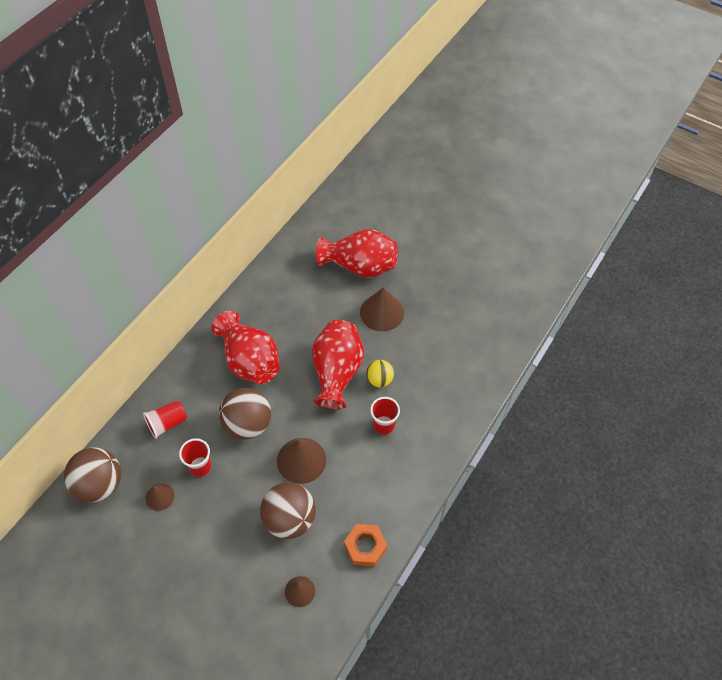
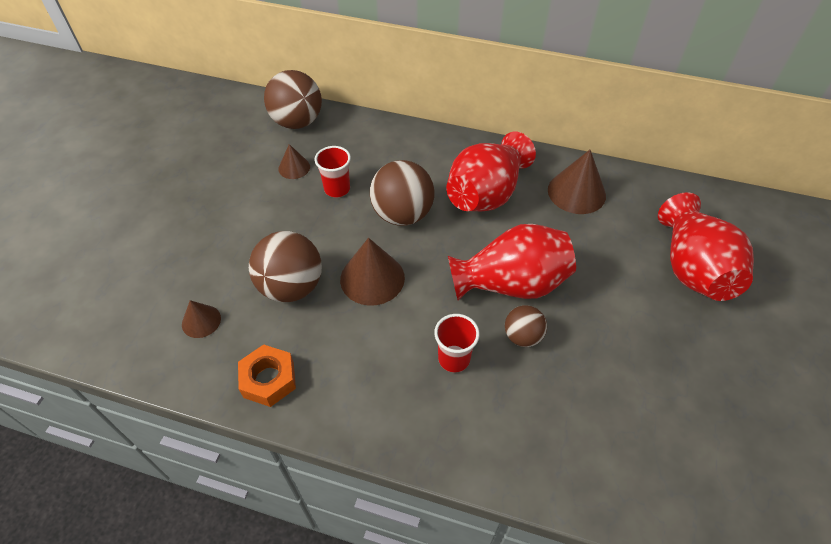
camera: 75 degrees right, 5 degrees down
(167, 423) = (379, 149): red cup -> none
(379, 380) = (522, 336): yellow ball -> brown ball
(382, 312) = (633, 313): brown cone -> brown cone (576, 192)

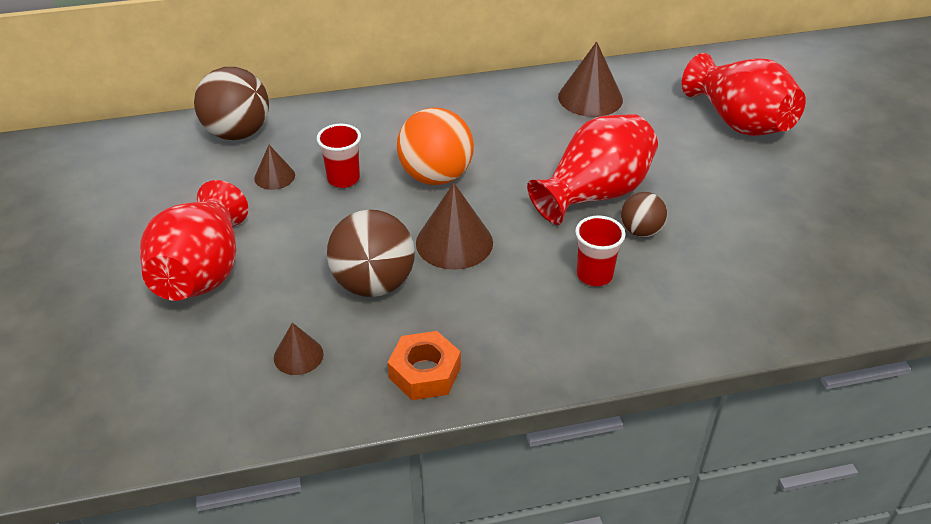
camera: 30 degrees left, 10 degrees down
(402, 214) = (436, 176): brown ball -> orange ball
(486, 194) = (505, 129): red vase -> red vase (203, 272)

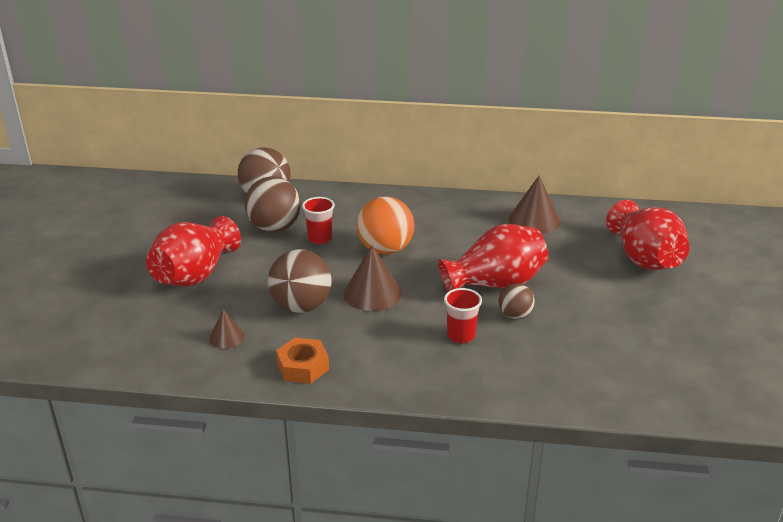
camera: 20 degrees right, 10 degrees down
(274, 176) = (274, 228): brown cone -> brown ball

